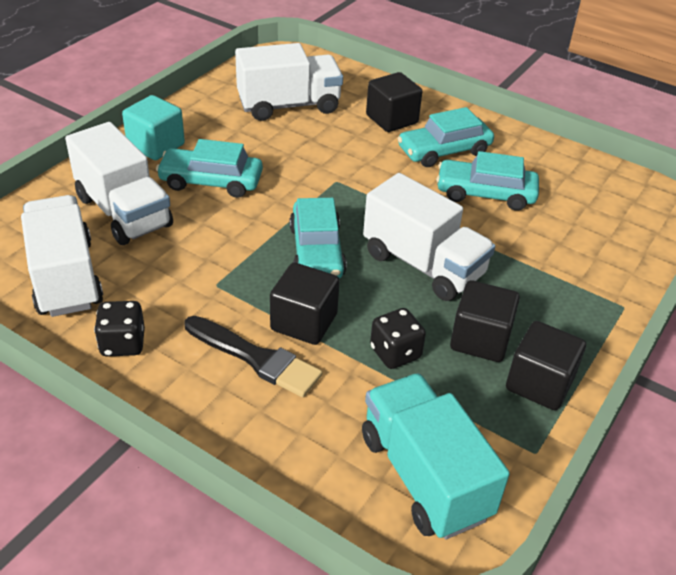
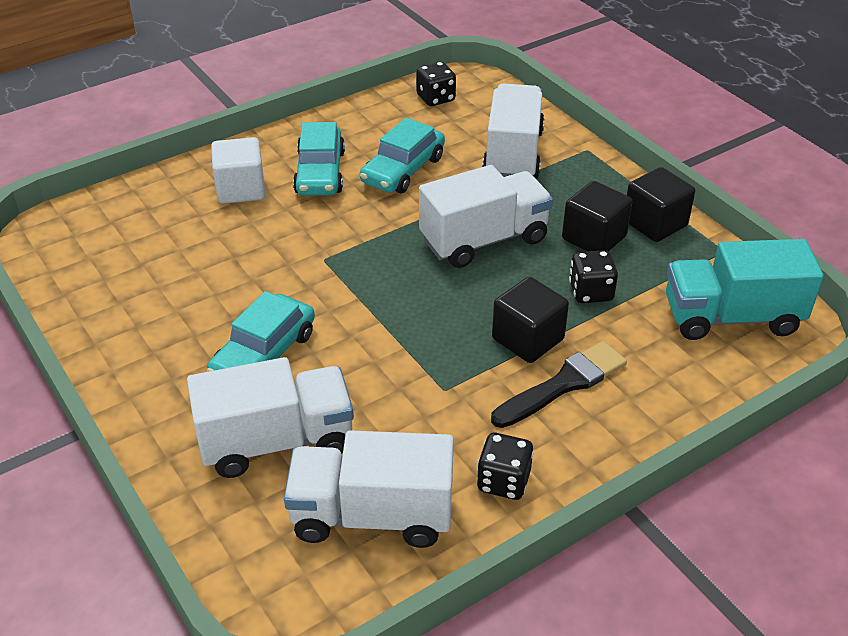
camera: 65 degrees left, 0 degrees up
(156, 145) = (158, 387): turquoise cube -> none
(289, 105) = (156, 256): white truck -> white truck (513, 154)
(316, 251) = (429, 303): turquoise car -> none
(391, 119) = (241, 189): black cube -> white cube
(611, 187) = (435, 98): none -> black dice

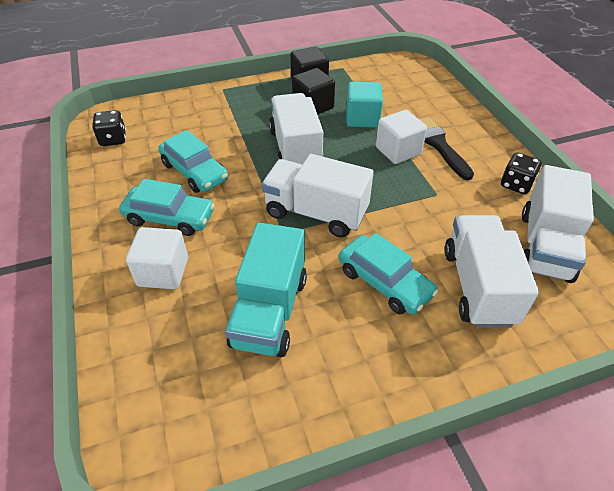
camera: 75 degrees left, 5 degrees up
(513, 154) = (208, 118): white truck -> white truck (316, 213)
(527, 339) = (398, 151): black cube -> white cube
(590, 292) = (362, 118): black dice -> turquoise cube
(731, 317) = (397, 79): turquoise truck -> turquoise truck (270, 311)

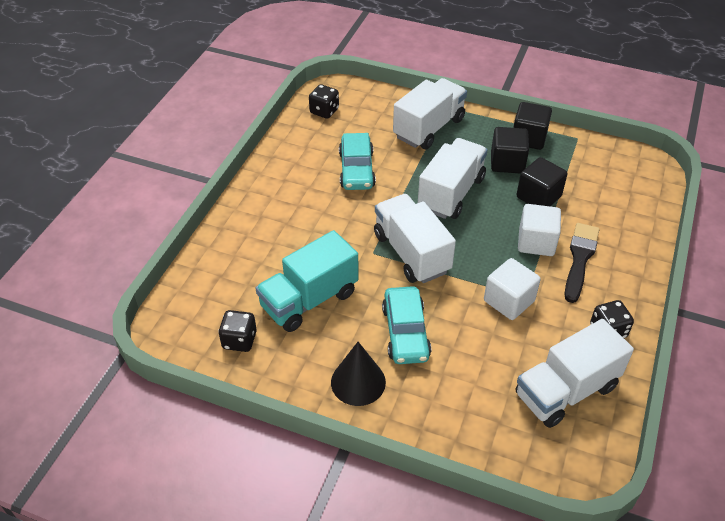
camera: 40 degrees right, 0 degrees up
(163, 272) = (269, 232): white cube -> white cube (509, 301)
(169, 218) = (307, 196): turquoise car -> none
(240, 402) = (239, 340): none -> black dice
(362, 118) = (538, 197): turquoise cube -> black cube
(395, 357) = (358, 382): none -> black cone
(478, 286) = (471, 380): white truck -> white truck (429, 128)

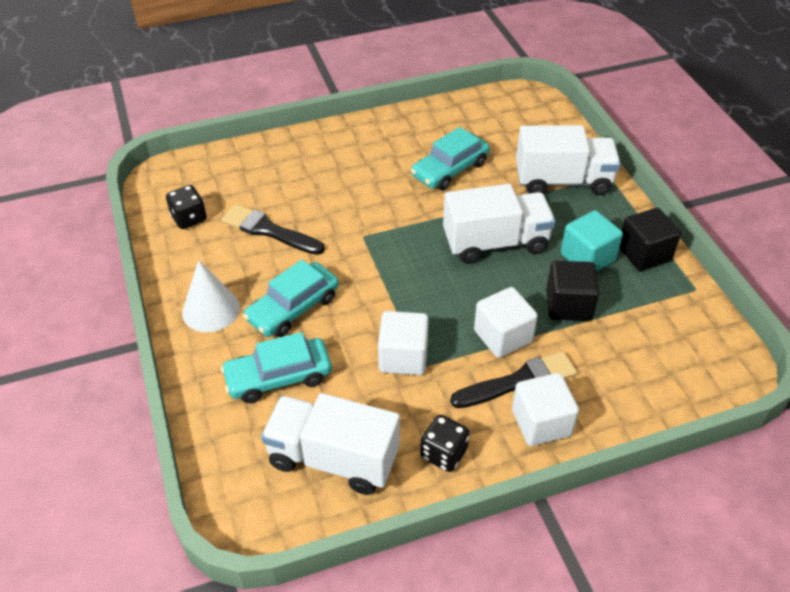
camera: 50 degrees right, 0 degrees up
(309, 300) = (269, 230): turquoise truck -> black brush
(324, 111) = (497, 110): black dice -> none
(358, 382) = (211, 310): black cone -> white cone
(411, 253) = (389, 260): white truck -> none
(465, 379) = (278, 377): none -> turquoise car
(507, 162) = (587, 257): black cube -> turquoise cube
(621, 270) = (541, 423): none -> white cube

